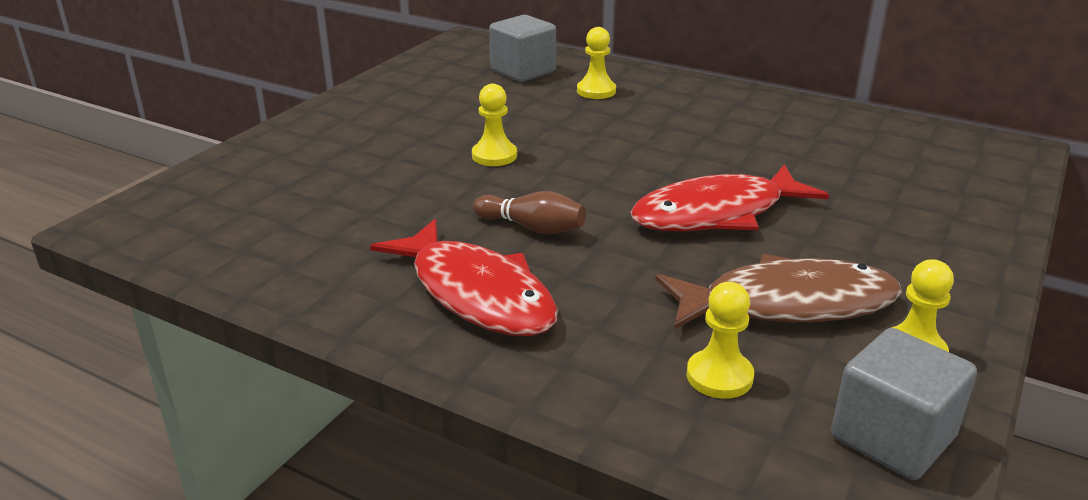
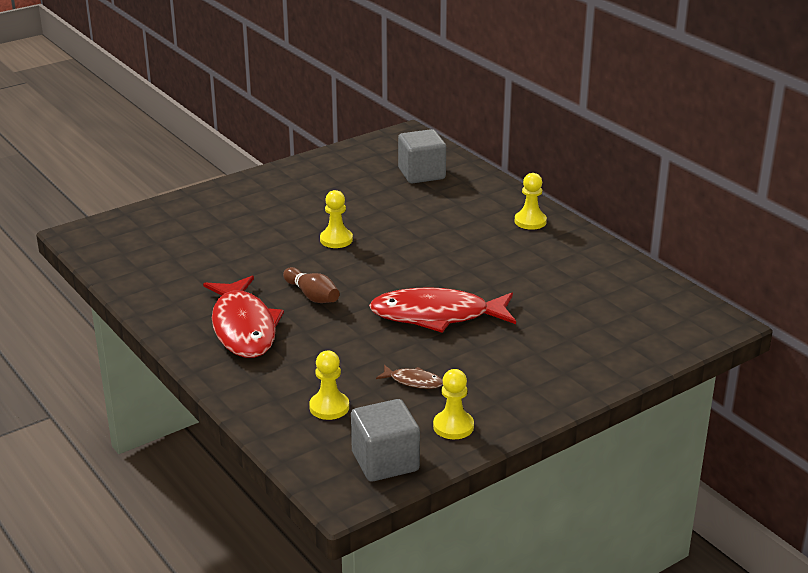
camera: 25 degrees right, 0 degrees up
(596, 91) = (457, 203): yellow pawn -> yellow pawn (530, 221)
(787, 304) = (413, 381): brown fish -> brown fish, size x0.43

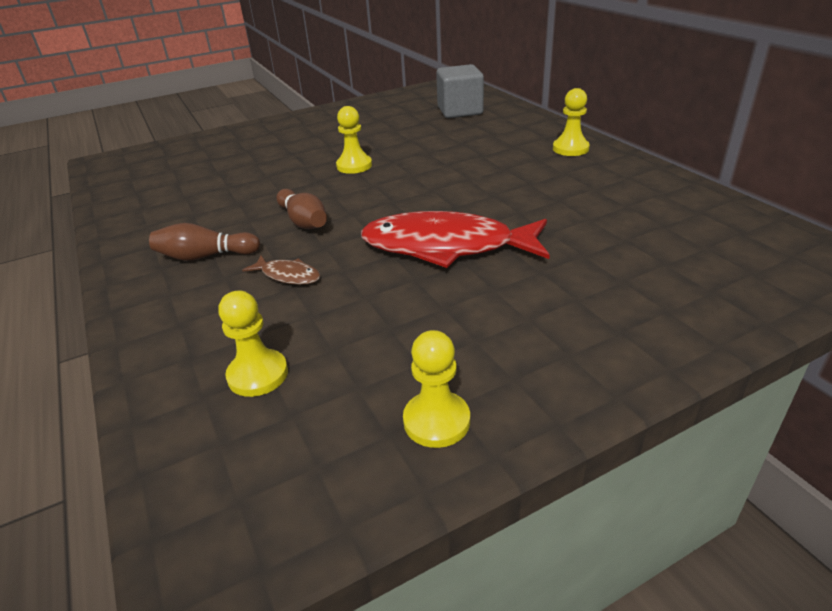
camera: 10 degrees right, 5 degrees up
(243, 327) = (205, 256): red fish -> brown bowling pin
(385, 461) = (304, 489): grey cube -> none
(413, 381) = (393, 337): brown fish -> brown fish (288, 275)

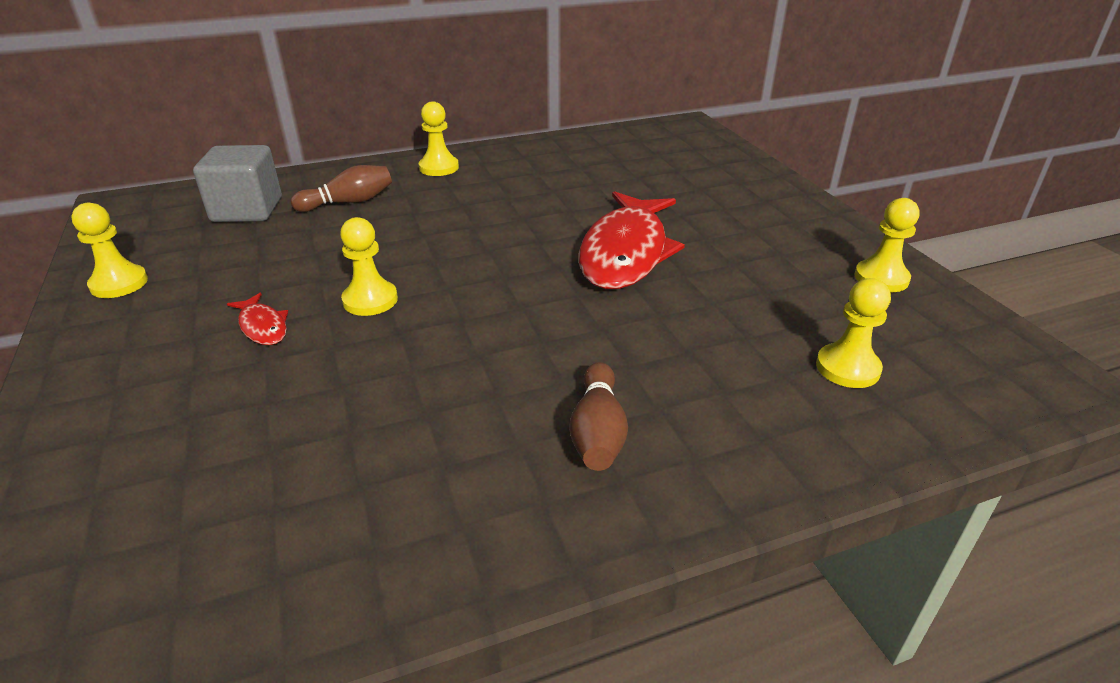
camera: 85 degrees left, 0 degrees up
(288, 275) = (664, 354): brown fish -> none
(303, 221) = (527, 344): brown bowling pin -> brown bowling pin (348, 202)
(324, 146) = (262, 326): none -> red fish
(364, 107) = (119, 283): none -> yellow pawn

